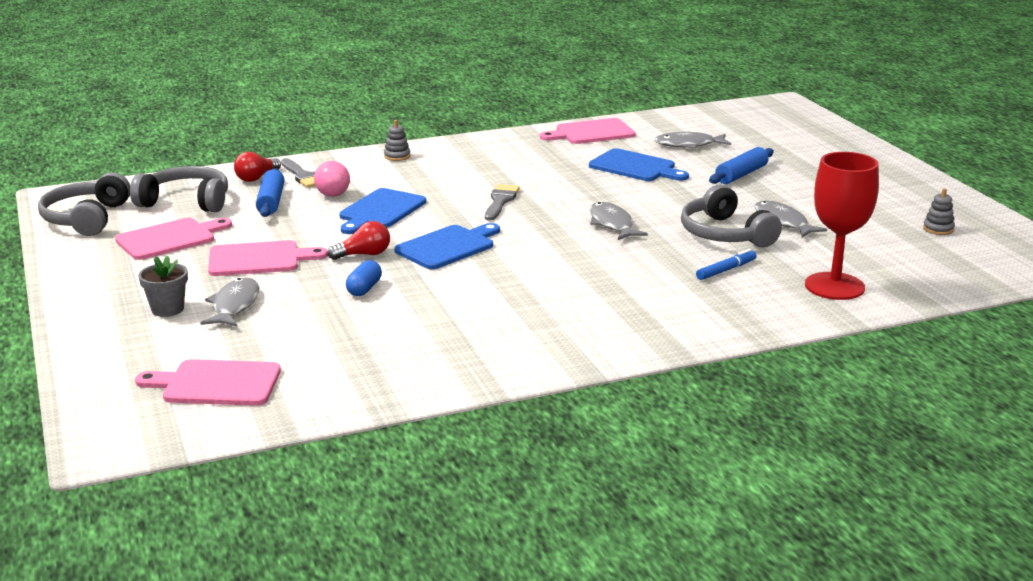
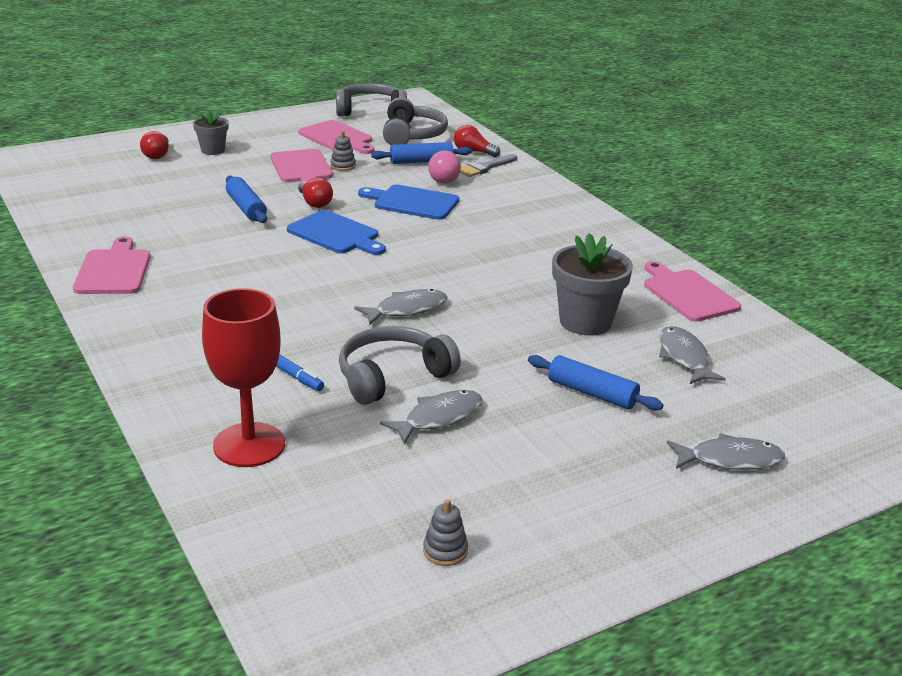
camera: 80 degrees right, 5 degrees up
(162, 344) = (157, 155): none -> red light bulb
(216, 384) = (94, 175): pink cutting board -> pink cutting board (113, 270)
(234, 305) = (218, 169): grey fish -> grey fish (730, 459)
(364, 289) = (246, 208): blue capsule -> blue rolling pin
(397, 156) = (553, 200): grey stacking toy -> grey stacking toy (343, 166)
(500, 201) = (452, 252): grey brush -> none
(635, 167) = (585, 322): blue cutting board -> grey flower pot

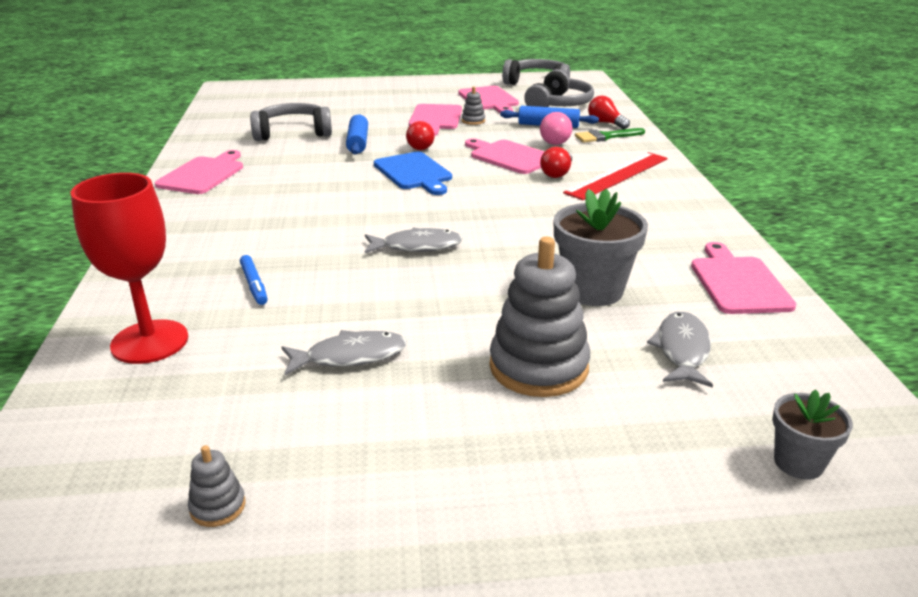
camera: 25 degrees right, 0 degrees up
(157, 155) = (328, 97): red light bulb -> red light bulb (557, 173)
(213, 150) = (375, 98): grey flower pot -> grey flower pot (798, 462)
(392, 376) = (344, 305): grey headphones -> grey headphones (292, 132)
(412, 202) = (509, 156): blue cutting board -> pink cutting board
(484, 167) = (606, 136): grey brush -> green brush
(526, 208) = (618, 175): none -> red ruler
(592, 393) = (538, 367): blue rolling pin -> grey stacking toy
(730, 459) = (651, 488): grey fish -> none

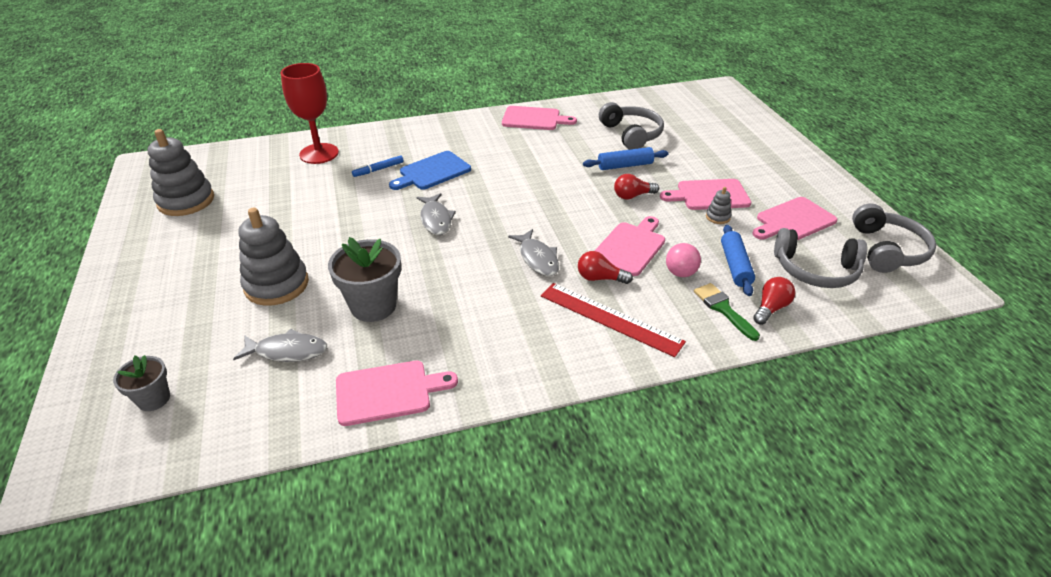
camera: 80 degrees right, 10 degrees up
(218, 507) = (186, 201): grey stacking toy -> grey stacking toy, size x2.29
(350, 356) = (297, 215): grey fish -> grey fish (537, 258)
(414, 173) = (570, 201): blue cutting board -> blue cutting board (432, 172)

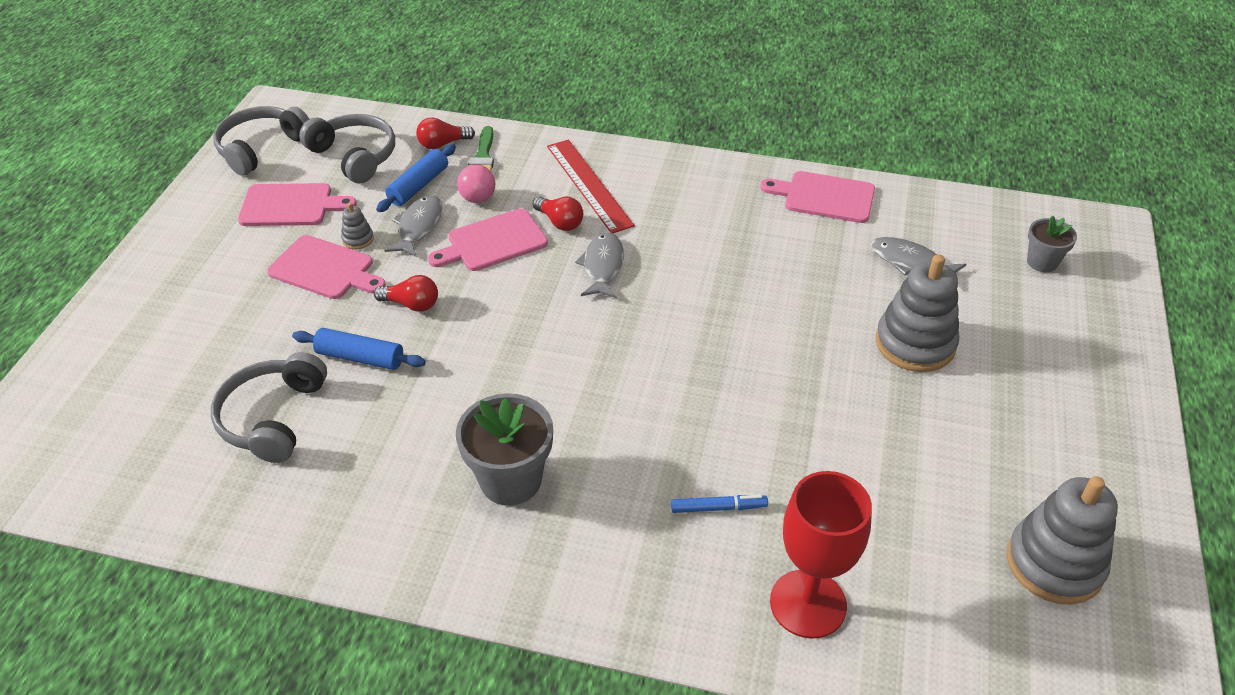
camera: 150 degrees left, 5 degrees up
(373, 306) = (810, 277): grey flower pot -> grey flower pot (510, 480)
(432, 172) = (636, 464): blue cutting board -> none
(436, 219) = (683, 367): grey fish -> grey fish (418, 227)
(534, 119) = (374, 533): pink cutting board -> none

